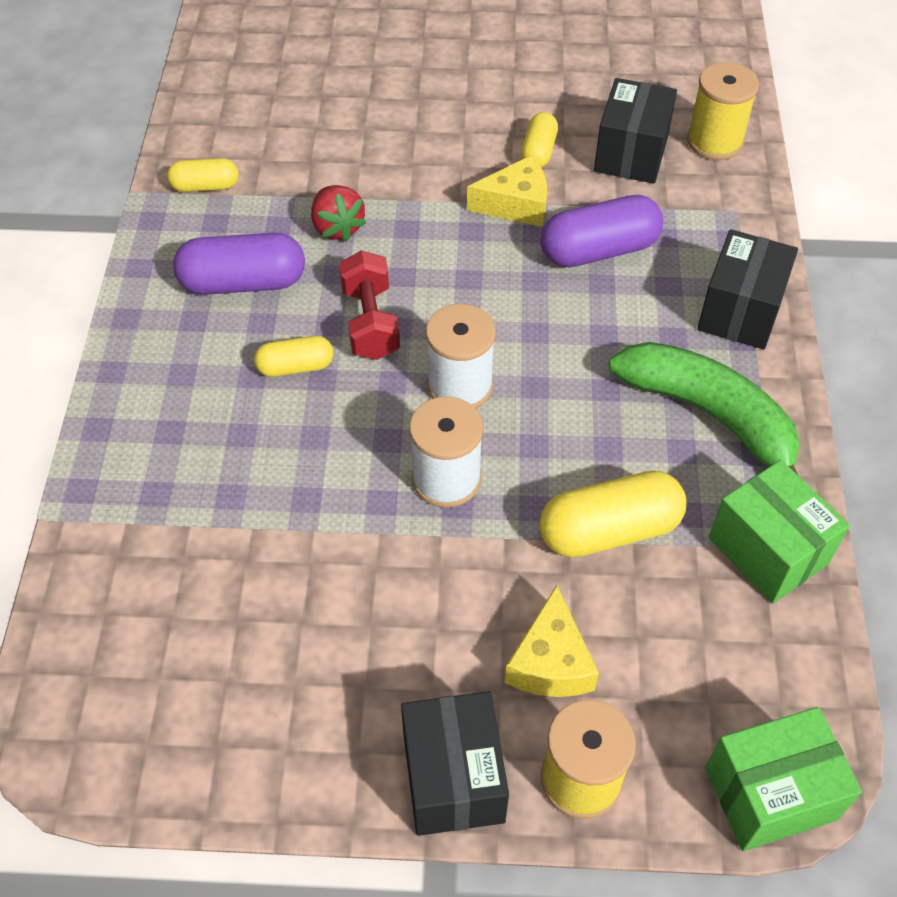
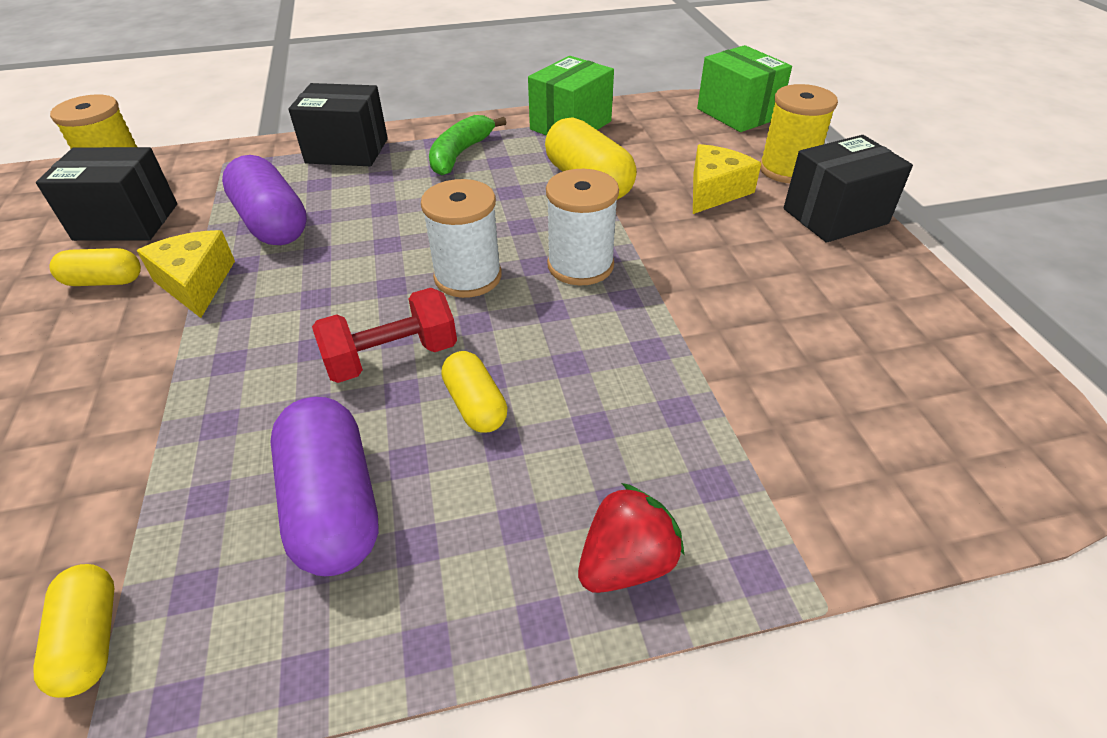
camera: 105 degrees left, 10 degrees down
(337, 227) = (220, 428): red strawberry -> red strawberry (626, 562)
(550, 662) = (715, 191): yellow cheese -> yellow cheese turned 45 degrees counterclockwise
(709, 415) = (460, 154): green banana -> green banana, size x0.64

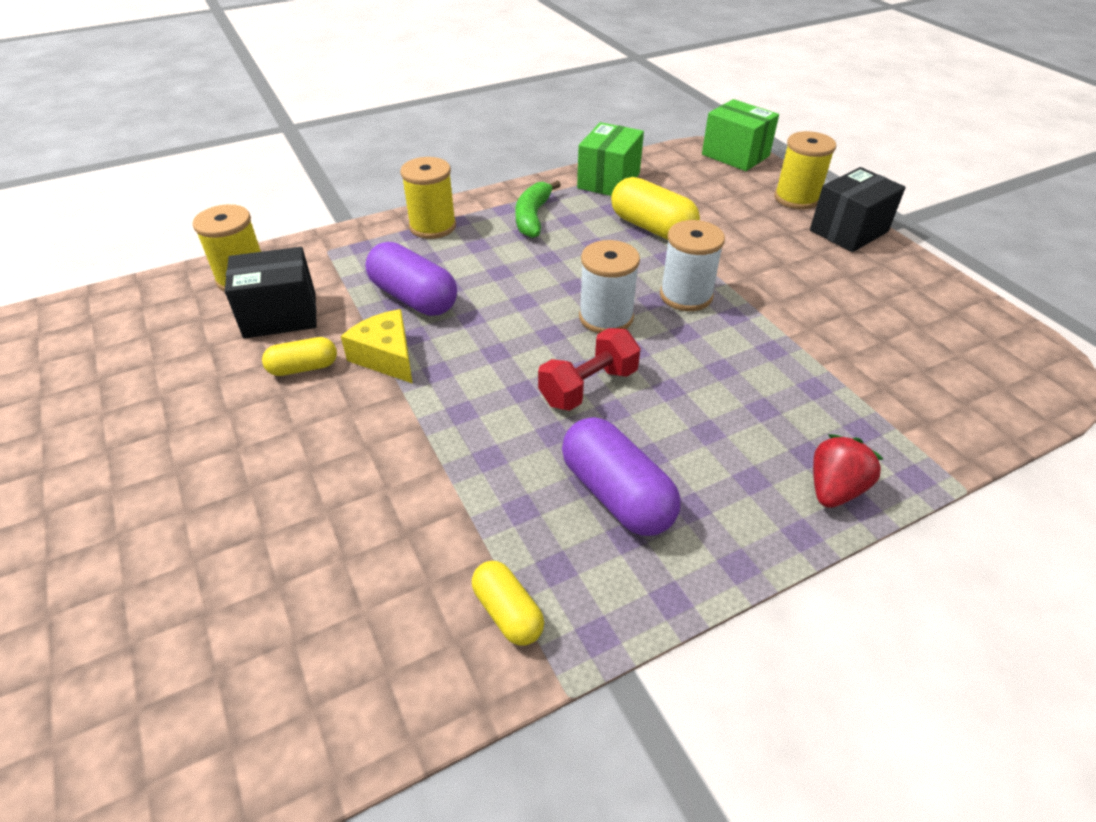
camera: 15 degrees left, 0 degrees up
(347, 151) = (432, 226): black box -> yellow spool
(475, 405) = (673, 409): yellow capsule -> none
(715, 191) = (752, 223): yellow cheese -> none

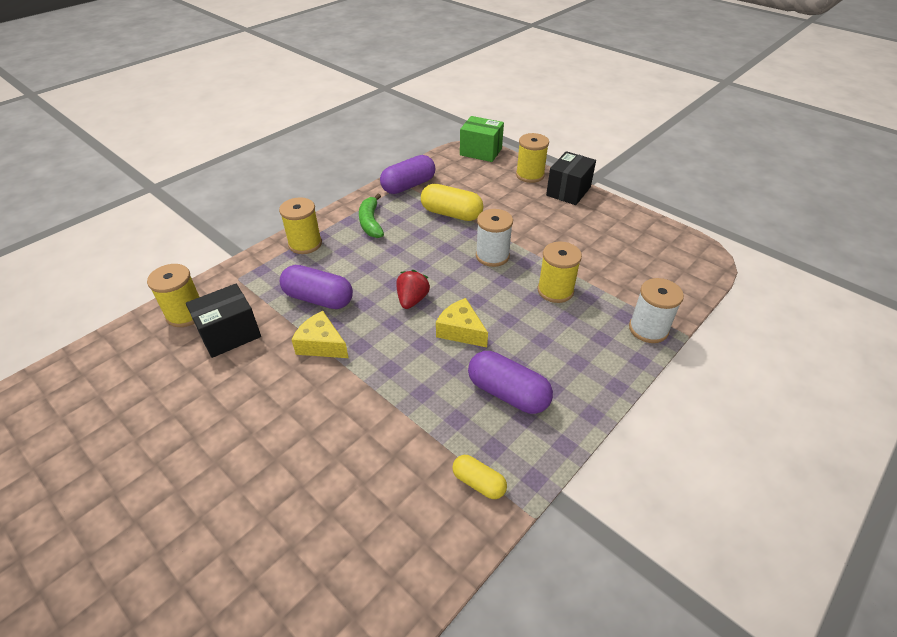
camera: 20 degrees left, 0 degrees up
(303, 368) = (267, 367): yellow capsule -> none
(588, 387) = (461, 331): red dumbbell -> yellow cheese
(606, 317) = (450, 282): white spool -> white spool (648, 329)
(608, 181) = (408, 186): green box -> purple capsule
(762, 365) = (555, 290): none -> yellow spool
(834, 489) = (623, 355): red strawberry -> red strawberry (412, 300)

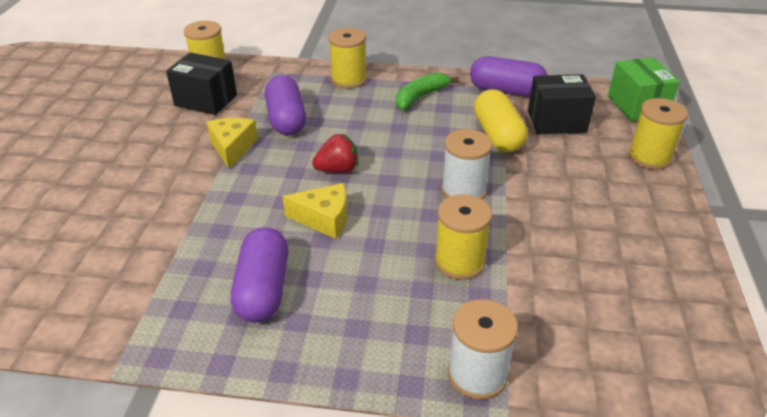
camera: 55 degrees right, 5 degrees down
(461, 331) = (324, 219): yellow cheese -> yellow cheese turned 90 degrees clockwise
(478, 482) = (132, 317): yellow capsule -> none
(568, 191) = (664, 199): black box -> black box (556, 121)

